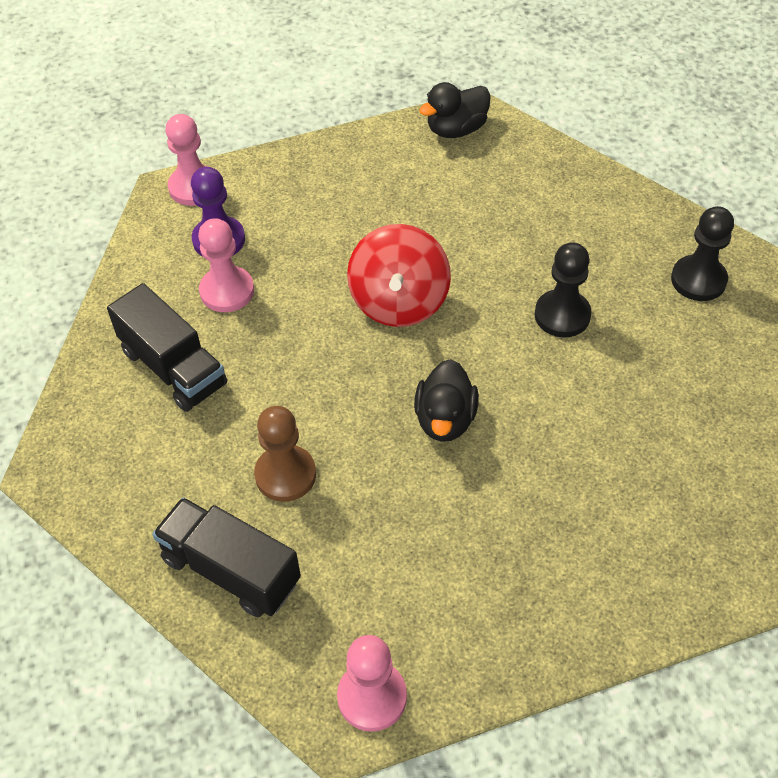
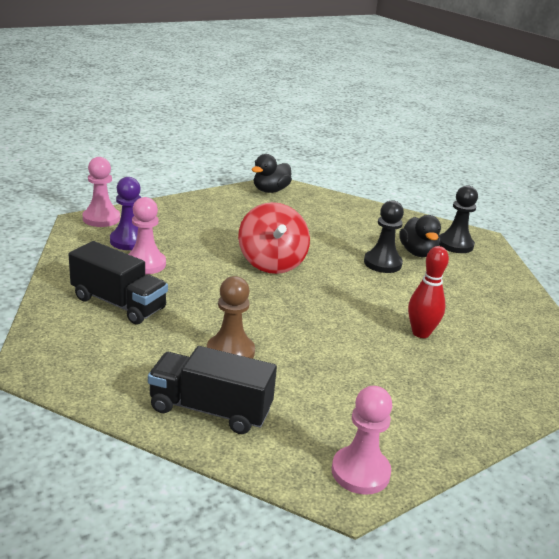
camera: 20 degrees left, 25 degrees down
(445, 419) = (333, 315): black duck -> black duck (417, 253)
(554, 469) = (421, 333): none -> red bowling pin

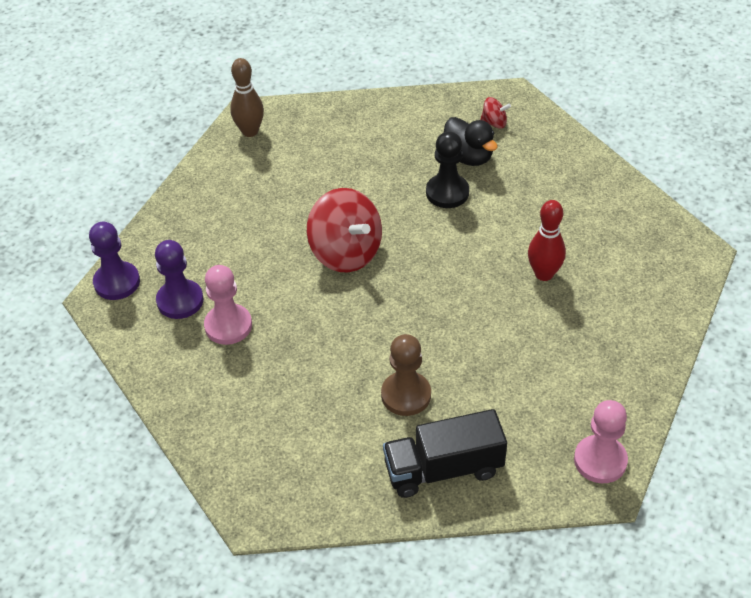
camera: 25 degrees left, 20 degrees up
(101, 219) = (117, 282): pink pawn -> purple pawn
(118, 303) = (255, 394): black truck -> none
(270, 190) = (250, 131): black duck -> brown bowling pin
(455, 245) = (494, 123): black pawn -> red spinning top

